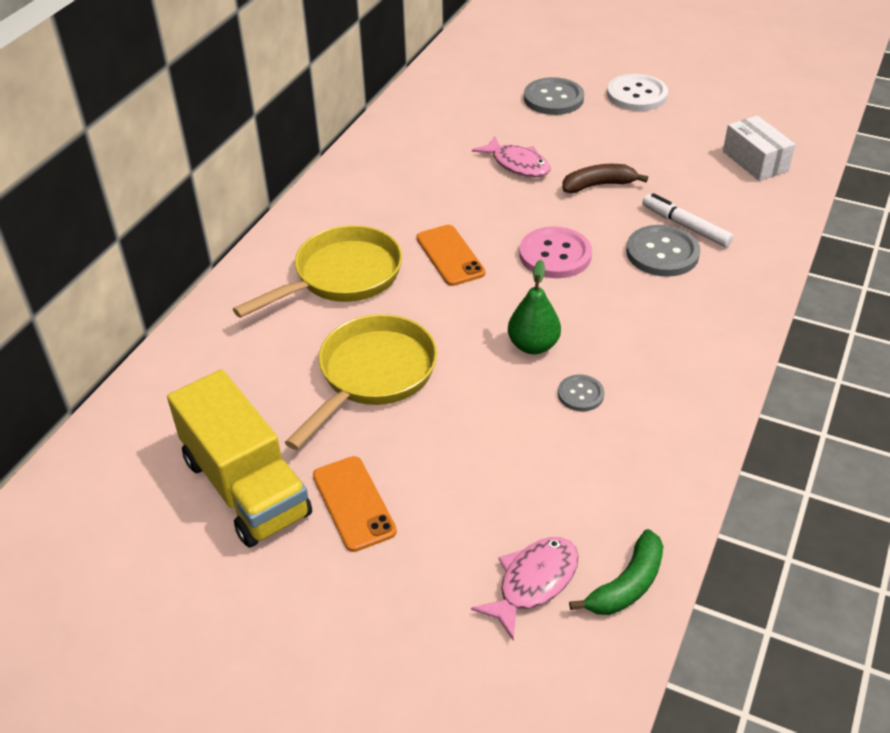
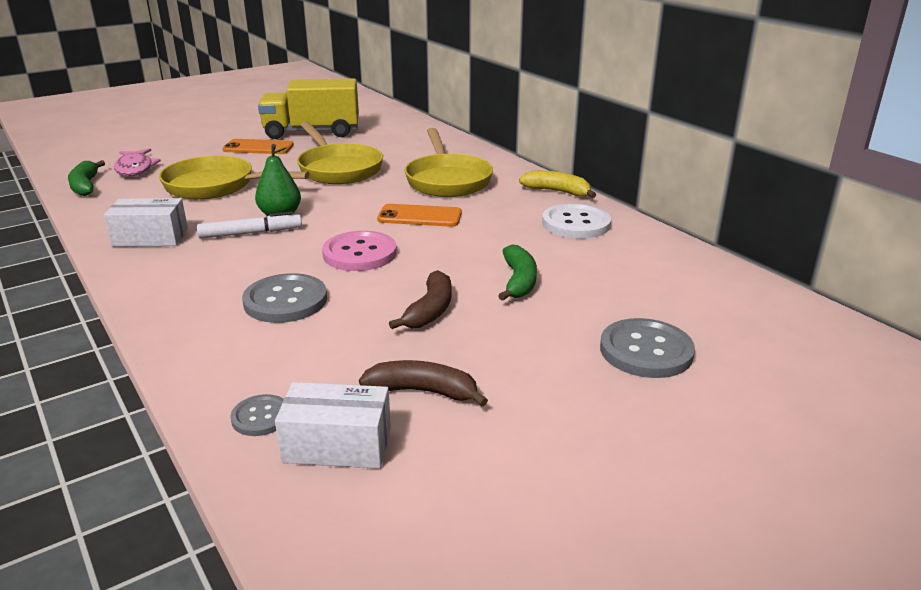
camera: 120 degrees right, 15 degrees down
(317, 199) = (557, 192): none -> yellow banana
(512, 448) = (216, 186): none -> yellow pan
(517, 164) = (518, 281): pink fish -> green banana
(580, 394) = (213, 215): grey button -> grey button (261, 417)
(636, 95) = (605, 423): white button -> white button (576, 223)
(667, 404) = (150, 237): none -> white box
(682, 154) = (423, 391): none -> brown banana
(685, 226) = (300, 330): white marker -> white marker (250, 233)

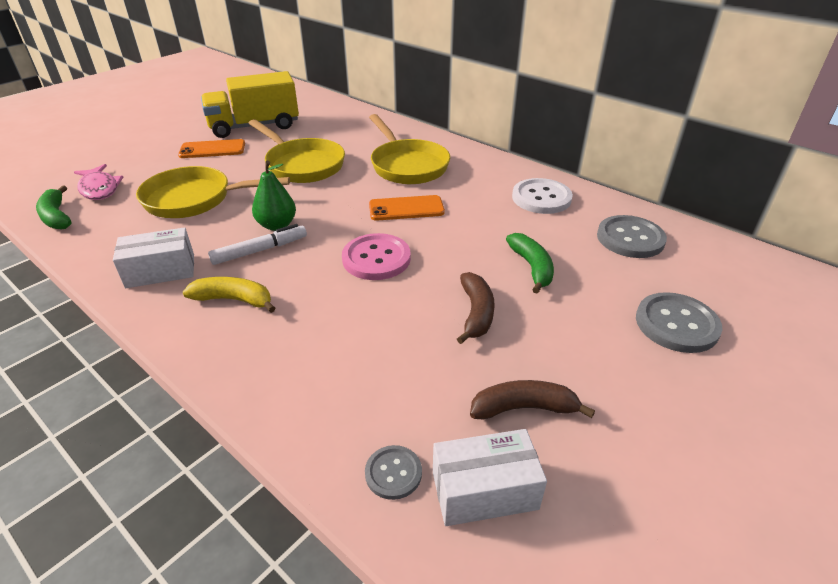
camera: 15 degrees left, 10 degrees up
(285, 301) = (338, 326): grey button -> grey button (630, 238)
(557, 192) = (507, 166): yellow banana -> yellow banana (234, 300)

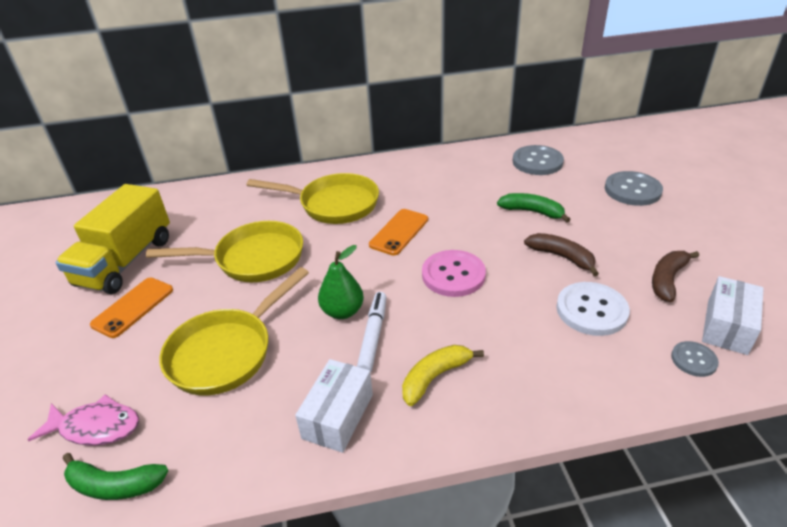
camera: 50 degrees left, 0 degrees up
(541, 198) = (455, 169): white button -> white button (591, 310)

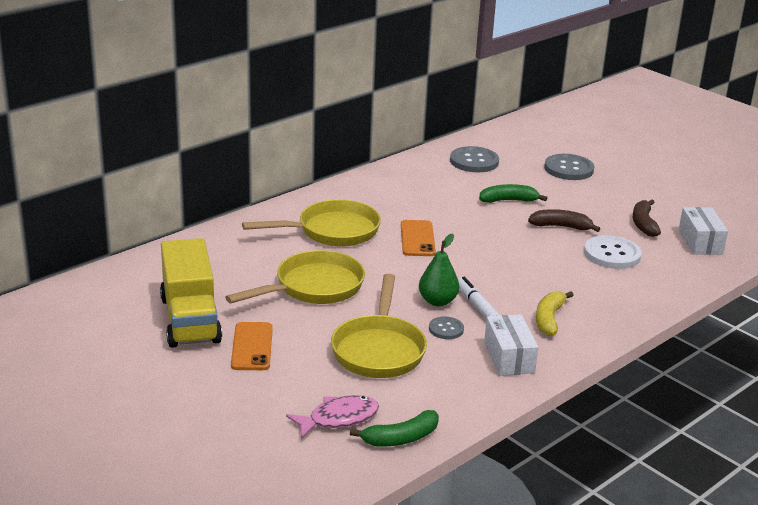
camera: 35 degrees left, 10 degrees down
(453, 275) = (494, 257): pink button -> none
(693, 360) = (695, 265): grey button -> grey button (446, 329)

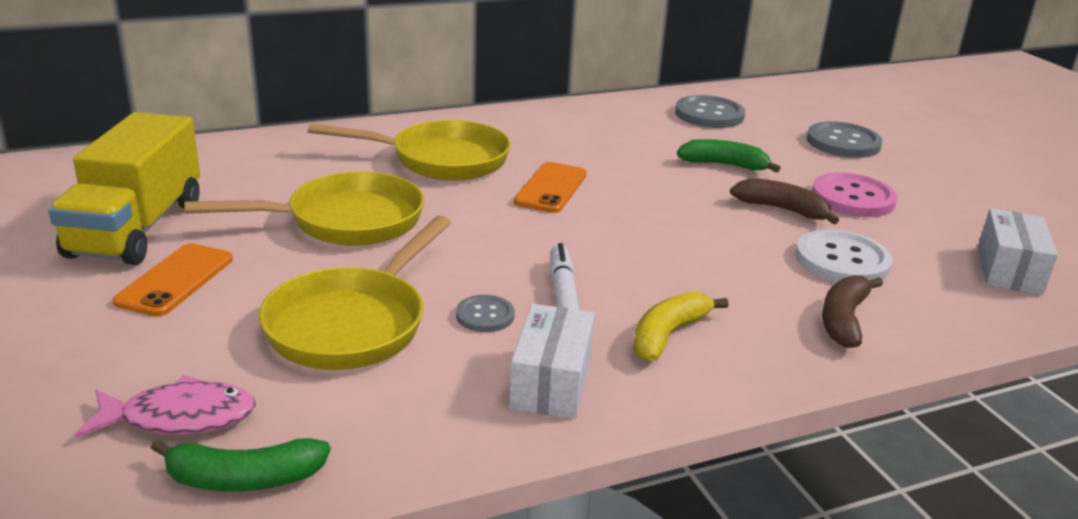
camera: 20 degrees right, 0 degrees up
(437, 301) = (507, 273): green pear -> none
(596, 210) = (852, 198): none -> pink button
(643, 224) = (922, 228): brown banana -> brown banana (844, 320)

